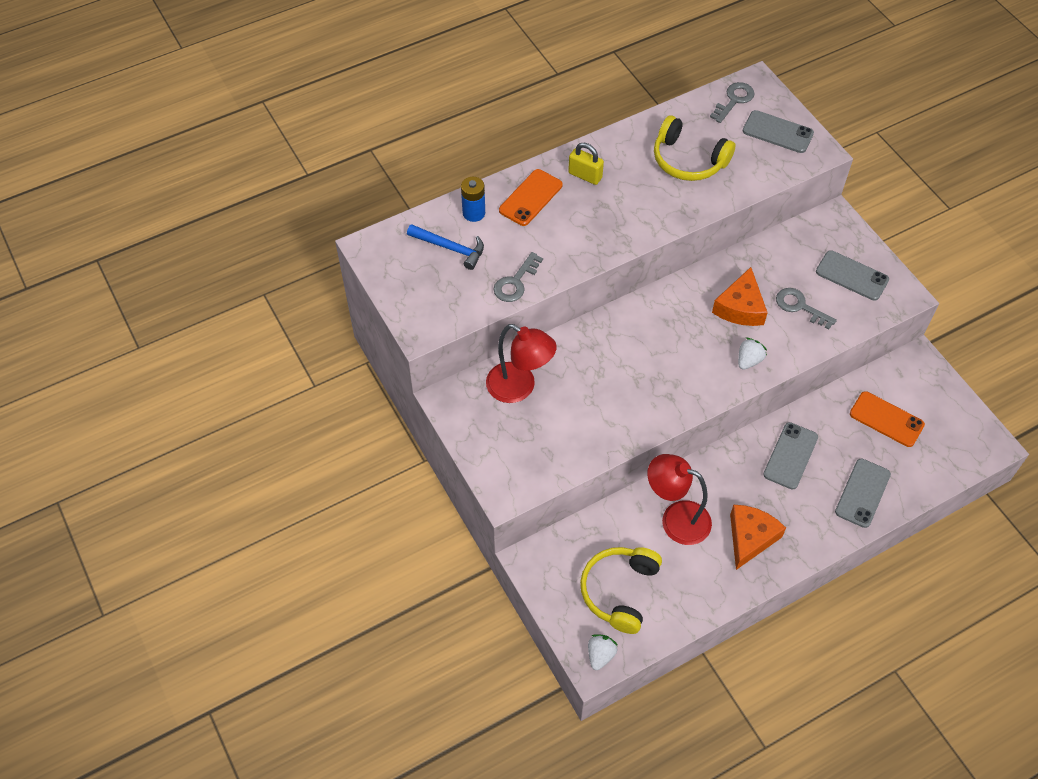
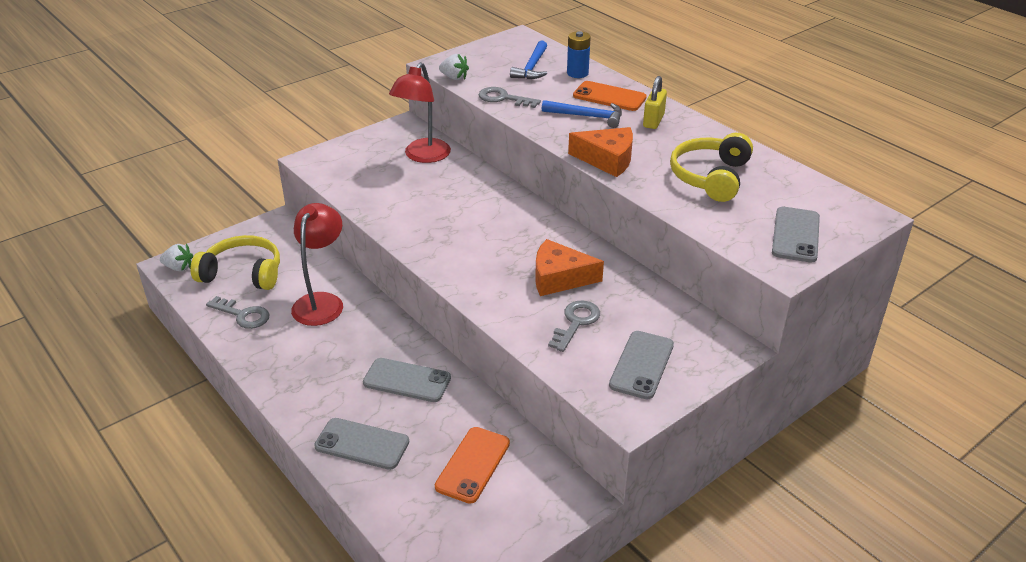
camera: 80 degrees right, 20 degrees down
(567, 222) = (587, 116): none -> blue hammer
(734, 100) = (827, 202): grey key -> grey key (243, 315)
(749, 360) = (487, 287): white strawberry -> white strawberry (454, 78)
(750, 538) = (300, 354): orange cheese -> orange cheese (607, 159)

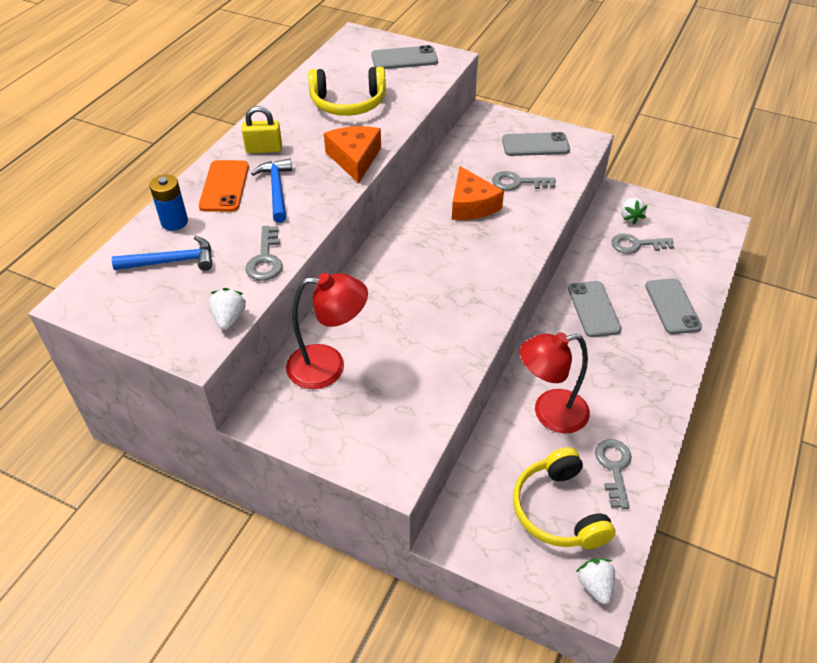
camera: 115 degrees left, 10 degrees up
(473, 465) = (636, 245): orange phone -> grey key
(524, 485) = (630, 217): none -> white strawberry

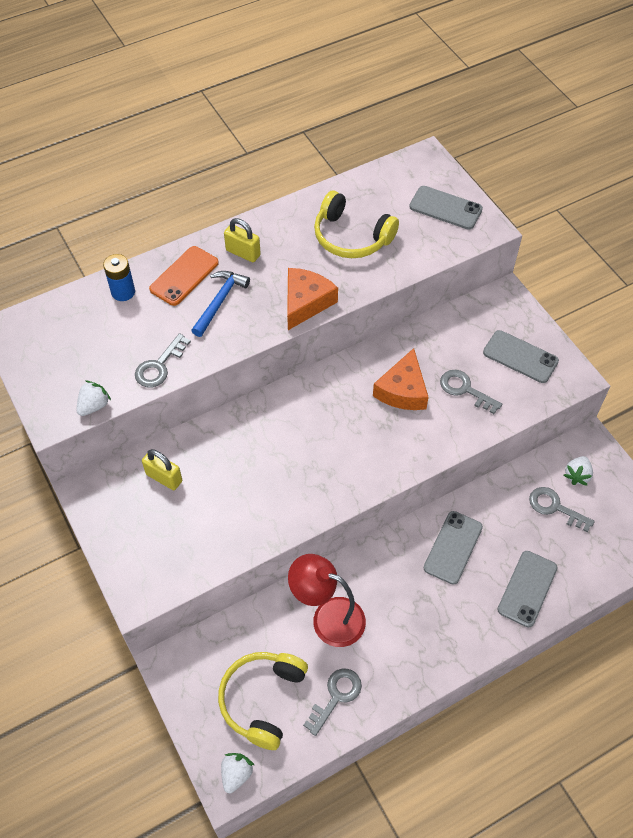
camera: 35 degrees right, 10 degrees up
(172, 261) = (94, 329): blue hammer -> none
(328, 366) = (164, 477): red lamp -> yellow padlock

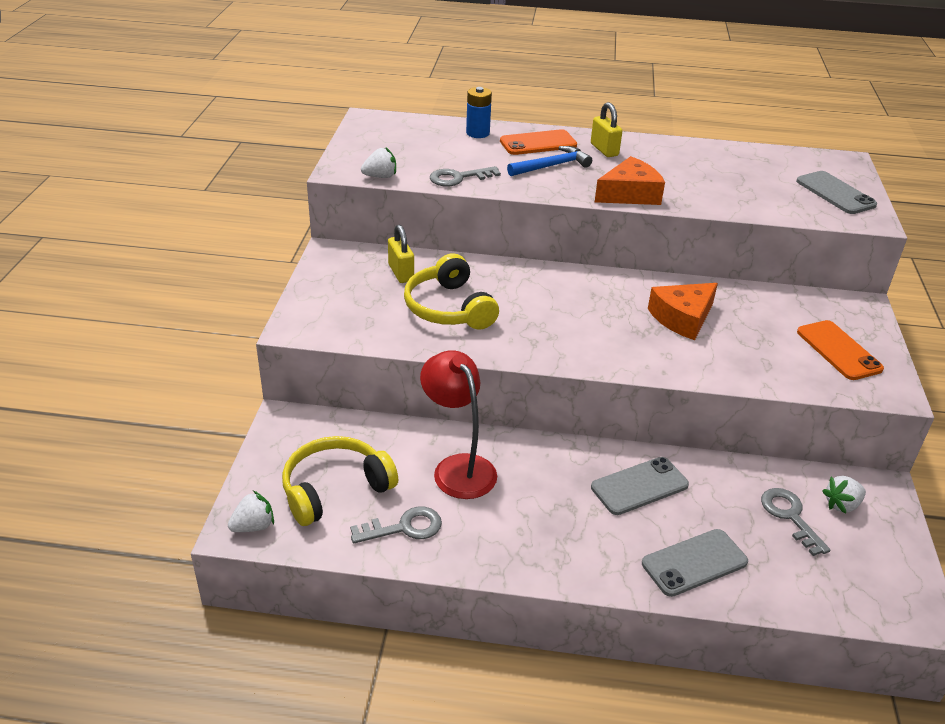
camera: 35 degrees right, 20 degrees down
(351, 237) = (717, 176): yellow headphones -> yellow headphones (448, 308)
(465, 390) = (751, 346): grey key -> none
(520, 357) = (838, 350): grey phone -> orange phone

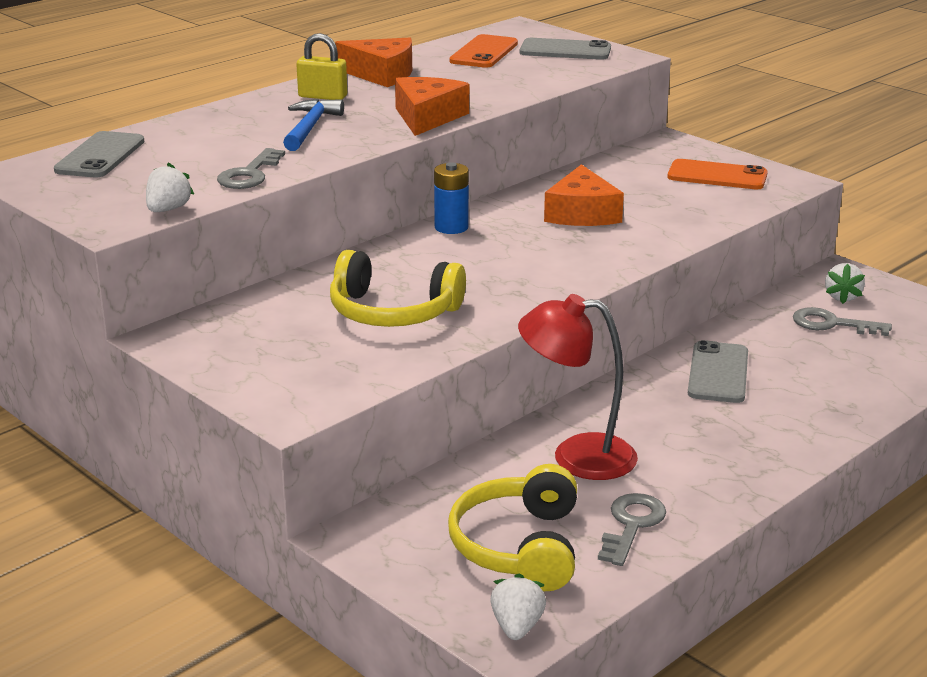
camera: 50 degrees left, 10 degrees down
(401, 273) = (281, 313): yellow padlock -> none
(477, 133) = (170, 134): blue battery -> blue battery (451, 227)
(538, 143) = (251, 117): orange phone -> orange phone (484, 52)
(672, 152) = (382, 74): none -> orange cheese
(694, 563) = (842, 391): grey phone -> grey phone (100, 156)

